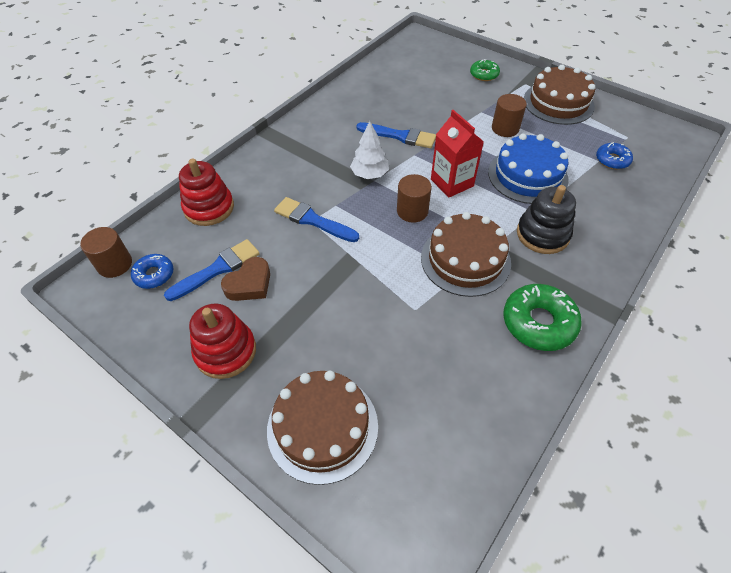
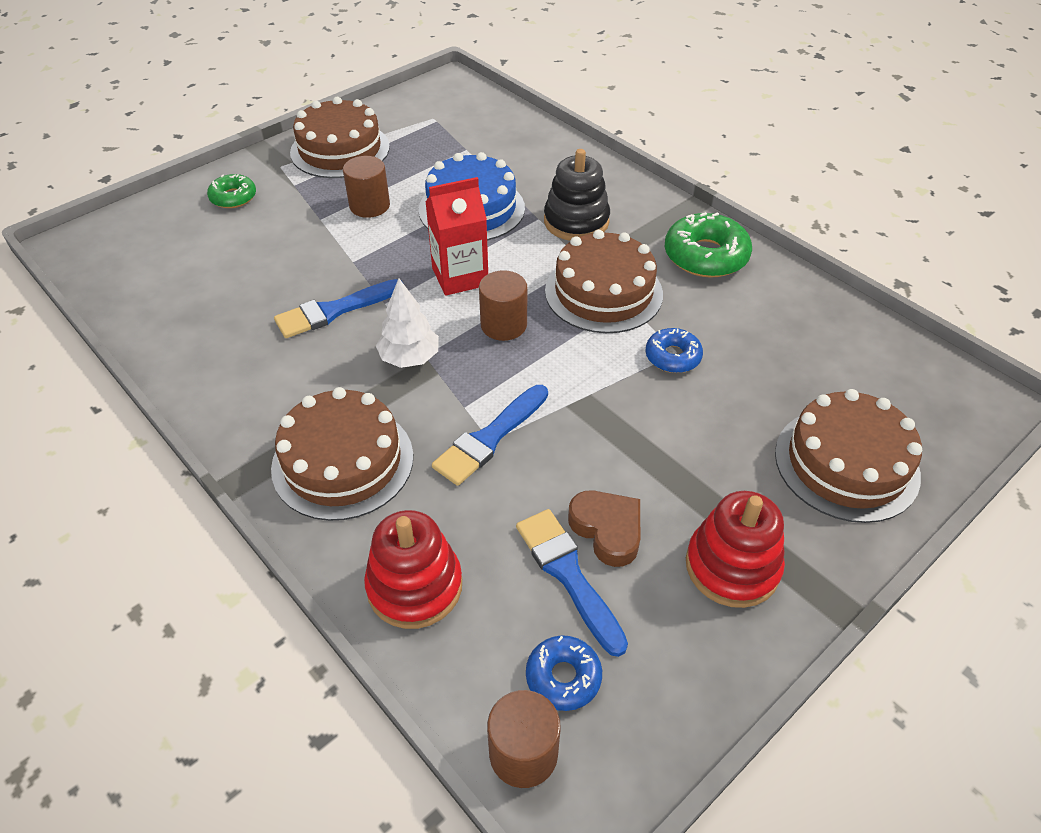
camera: 80 degrees left, 5 degrees down
(286, 165) = (343, 462): none -> brown cake
(400, 136) = (334, 311): blue brush -> blue brush turned 150 degrees counterclockwise
(612, 160) = (469, 140): blue donut -> blue donut (672, 357)

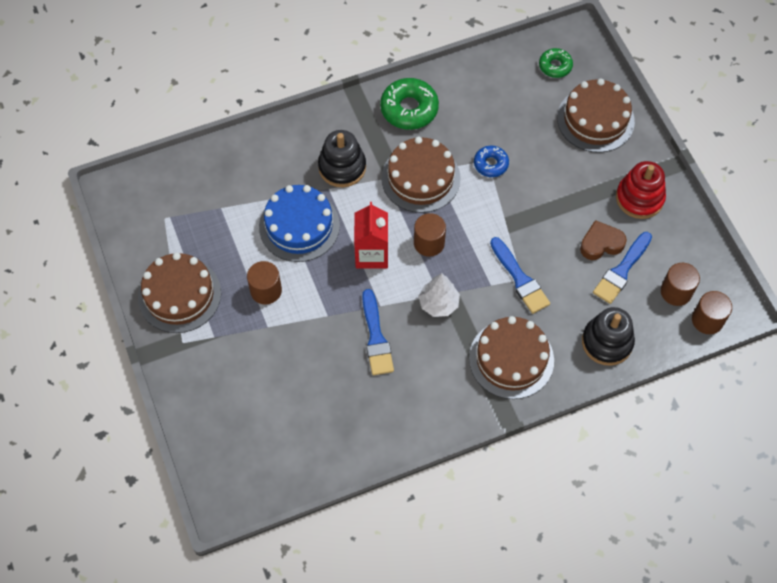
camera: 70 degrees left, 15 degrees up
(233, 197) = (212, 382): green donut -> green donut (555, 66)
(415, 586) = (607, 342): red stacking toy -> black stacking toy
(563, 677) = (676, 292): blue donut -> brown cylinder
(568, 574) = (621, 271): blue brush -> blue brush turned 45 degrees counterclockwise

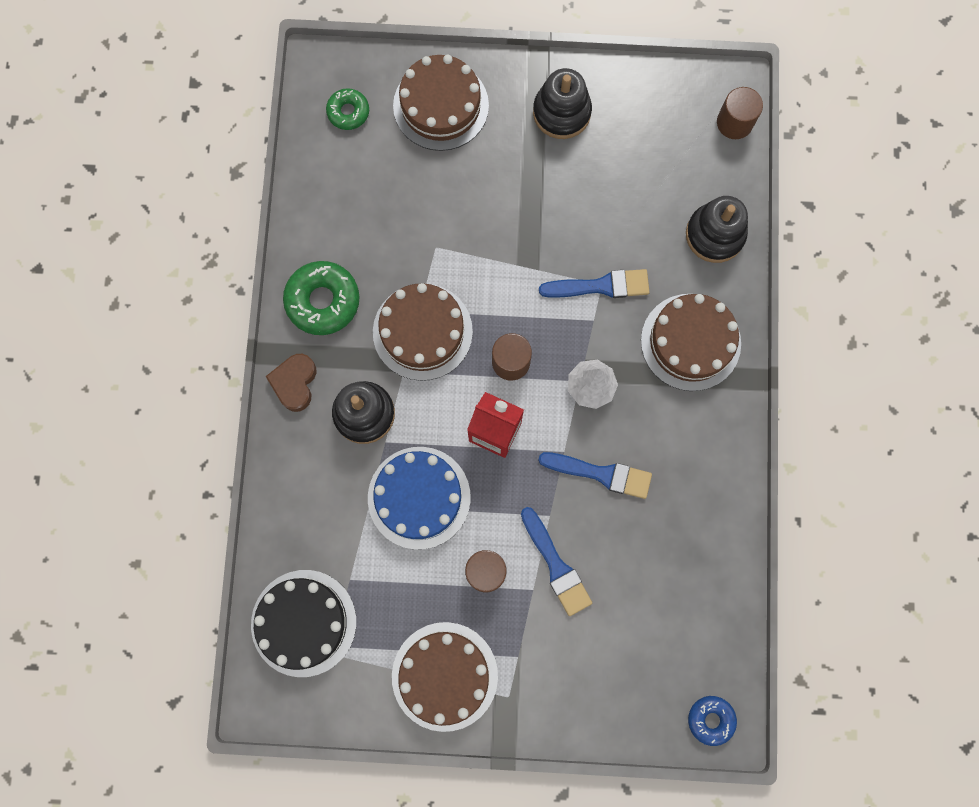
camera: 65 degrees left, 15 degrees up
(178, 193) = (304, 623): none -> black cake
(491, 164) = (442, 246): blue donut -> blue donut (710, 719)
(601, 243) = (597, 180): brown heart -> brown heart (295, 383)
(621, 271) = (639, 176): blue brush -> blue brush (556, 565)
(639, 198) = (561, 112): red stacking toy -> black stacking toy
(676, 292) = (689, 136): brown cylinder -> none

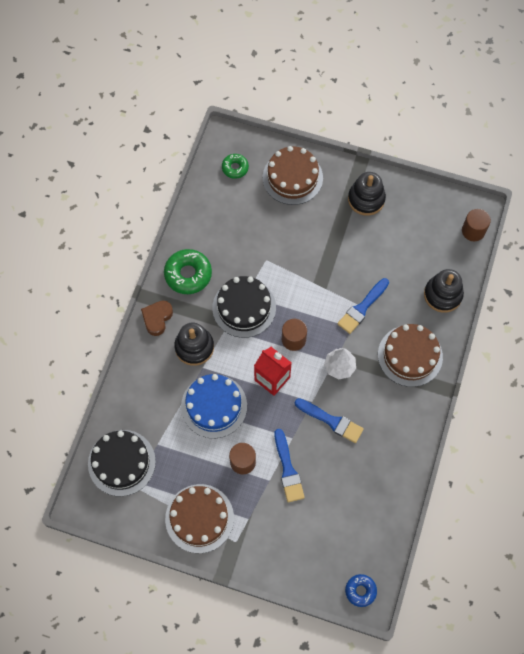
camera: 15 degrees right, 10 degrees down
(422, 331) = (244, 307): brown cake -> black cake
(600, 286) = (362, 308): blue brush -> blue brush turned 120 degrees clockwise

